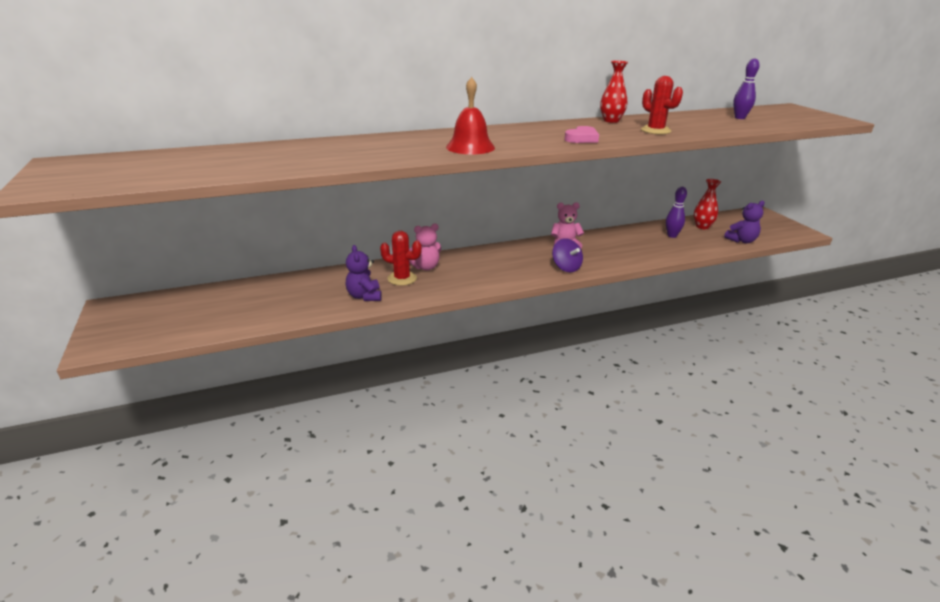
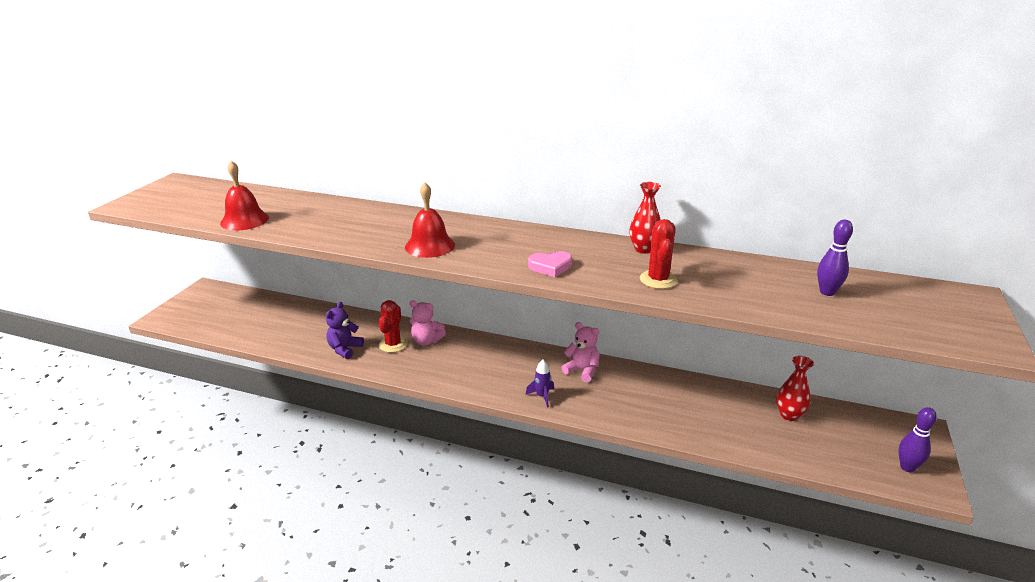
camera: 40 degrees right, 0 degrees up
(245, 169) = (244, 220): none -> red bell
(402, 278) = (393, 344): red cactus -> red cactus turned 45 degrees clockwise
(566, 267) = (542, 396): purple spinning top -> purple rocket
(672, 235) = (725, 410): purple bowling pin -> purple bowling pin (907, 467)
(741, 241) = (809, 457): purple teddy bear -> none

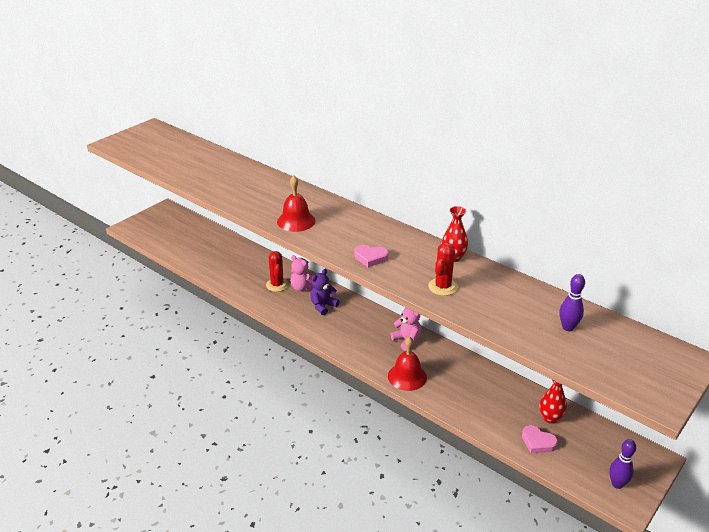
camera: 20 degrees right, 5 degrees up
(244, 220) = (182, 172): red bell -> red bell (407, 376)
(345, 349) = (241, 281): purple teddy bear -> purple teddy bear (323, 306)
(393, 344) = (277, 285): red cactus -> red cactus turned 45 degrees counterclockwise
(542, 396) = (364, 353): purple rocket -> none
(796, 445) = (538, 442): none -> pink heart

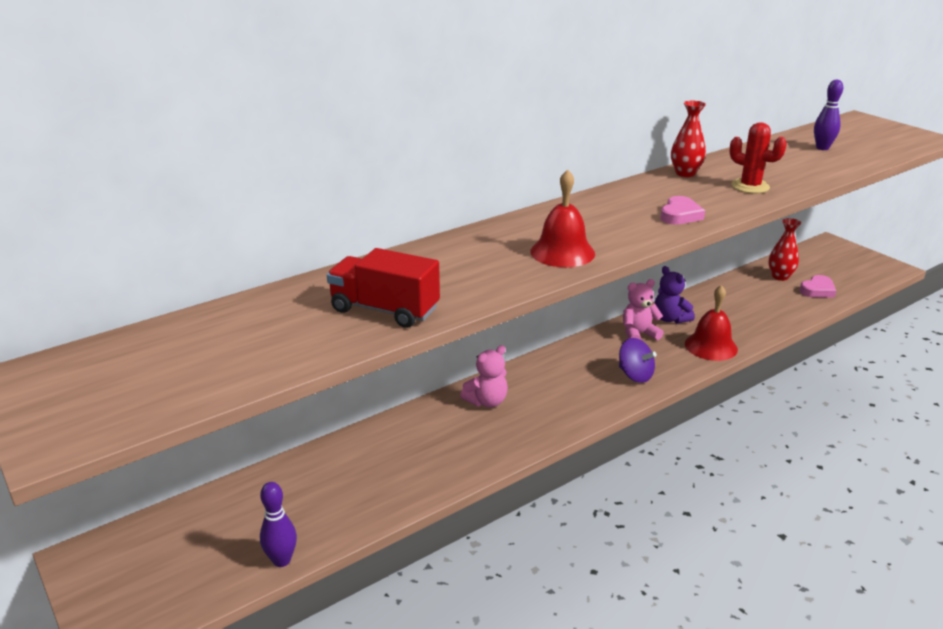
camera: 75 degrees left, 5 degrees down
(216, 182) = (385, 310): none -> red truck
(277, 285) = (468, 426): red cactus -> none
(323, 306) = (542, 389): purple teddy bear -> purple teddy bear (670, 319)
(353, 342) = (635, 375): none -> purple spinning top
(617, 484) = (867, 266): purple bowling pin -> purple bowling pin (281, 560)

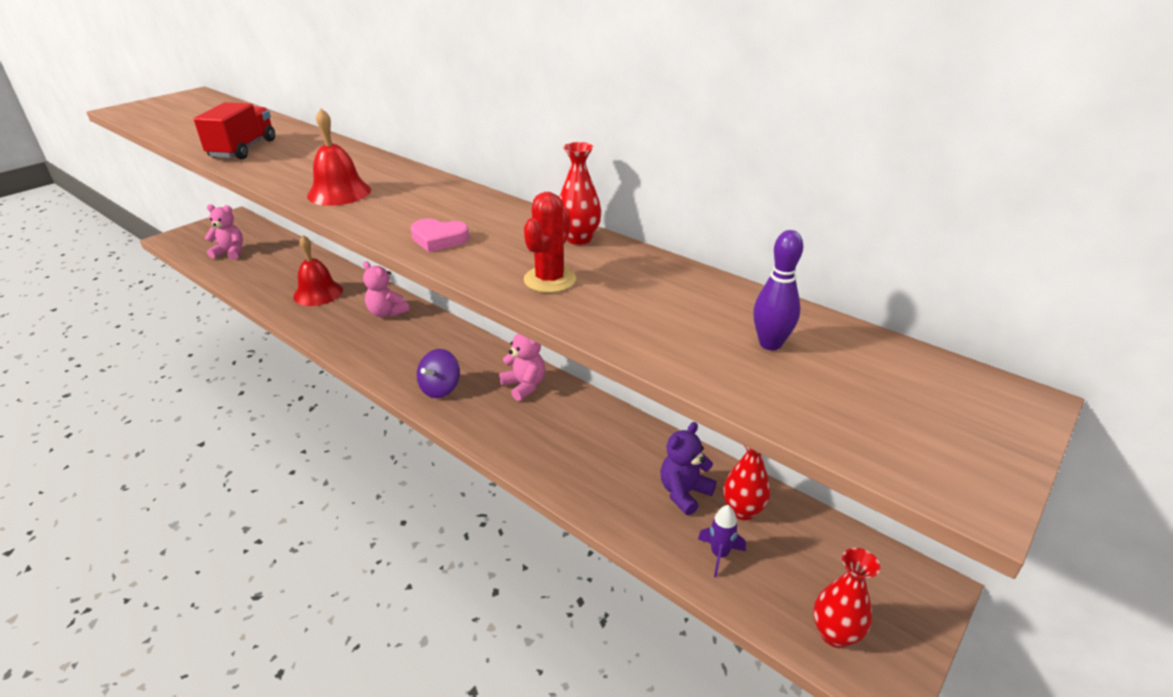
camera: 75 degrees right, 5 degrees up
(235, 546) = (230, 253): none -> pink teddy bear
(281, 560) = (213, 268): purple bowling pin -> none
(670, 319) = (568, 407): purple teddy bear -> purple teddy bear (684, 493)
(711, 346) = (513, 441): red bell -> red bell (318, 293)
(817, 290) = (719, 555): pink heart -> purple rocket
(867, 272) = (835, 634): none -> red vase

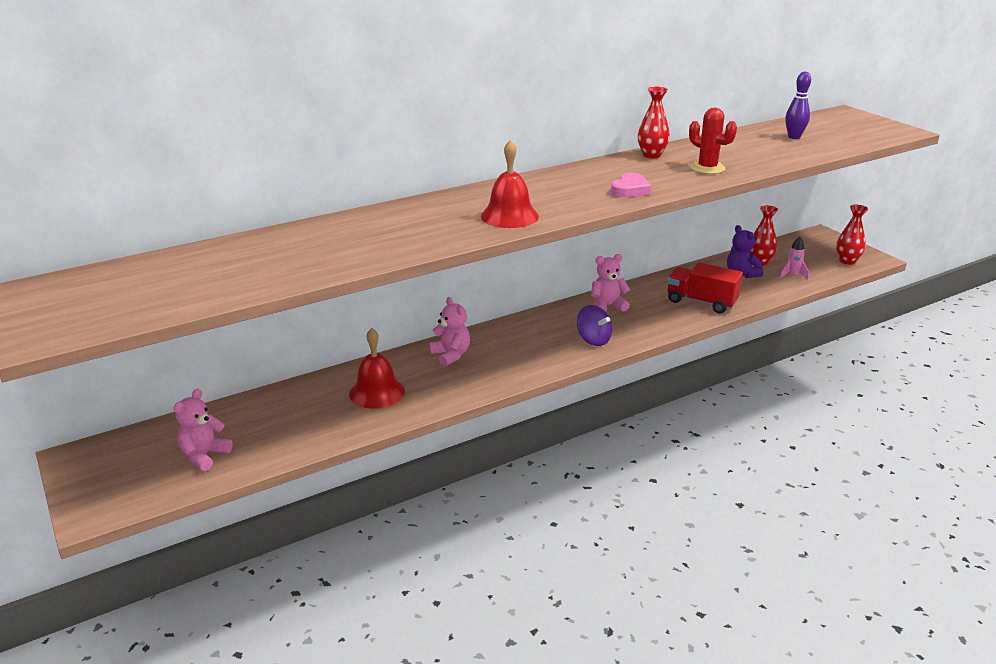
camera: 70 degrees left, 5 degrees down
(243, 149) = (336, 255): red truck -> red truck (701, 302)
(387, 313) = (451, 355): pink teddy bear -> pink teddy bear turned 90 degrees counterclockwise
(719, 555) = (792, 275): purple rocket -> pink rocket

